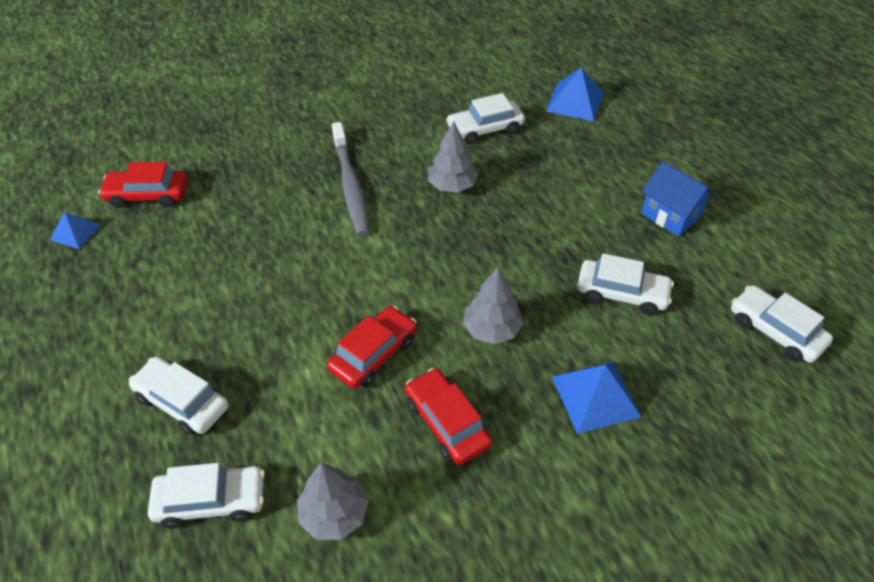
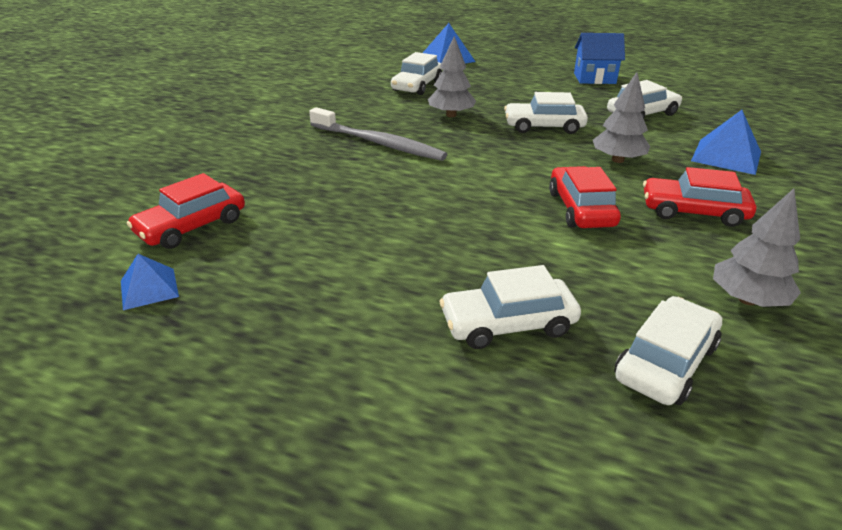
camera: 45 degrees left, 15 degrees down
(775, 331) = (729, 95): white car -> white car (543, 126)

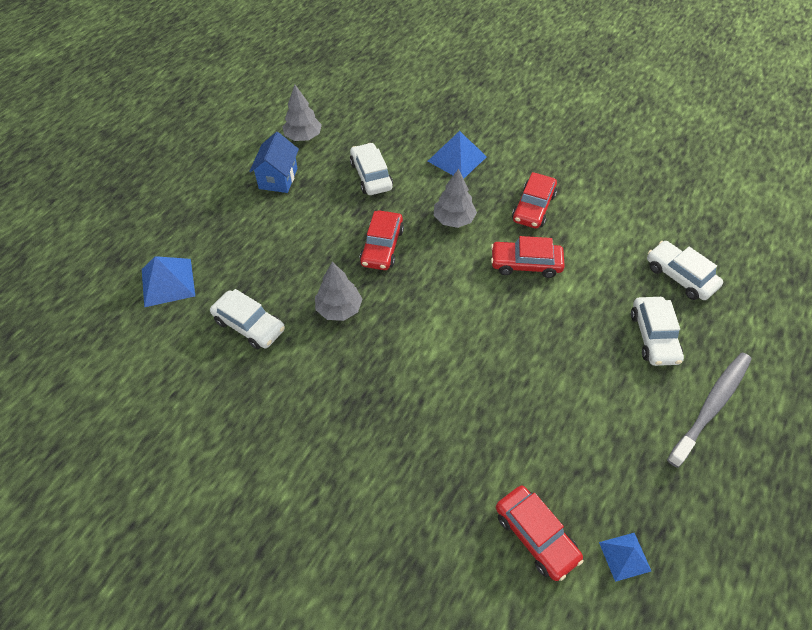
camera: 80 degrees left, 20 degrees up
(379, 143) = (393, 377): grey toothbrush -> grey toothbrush (711, 406)
(543, 126) = (382, 246): white car -> red car
(747, 299) = (627, 222): grey tree -> grey tree (303, 137)

